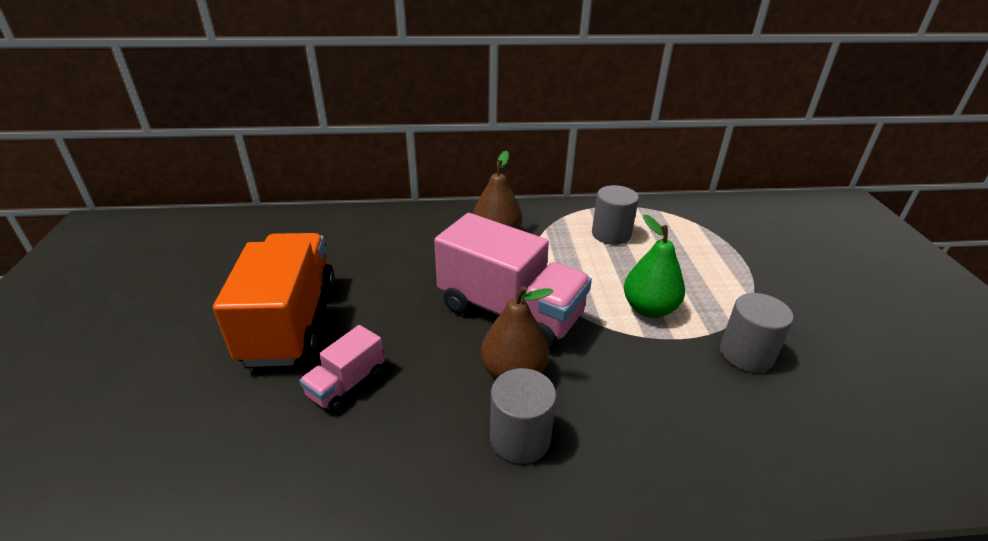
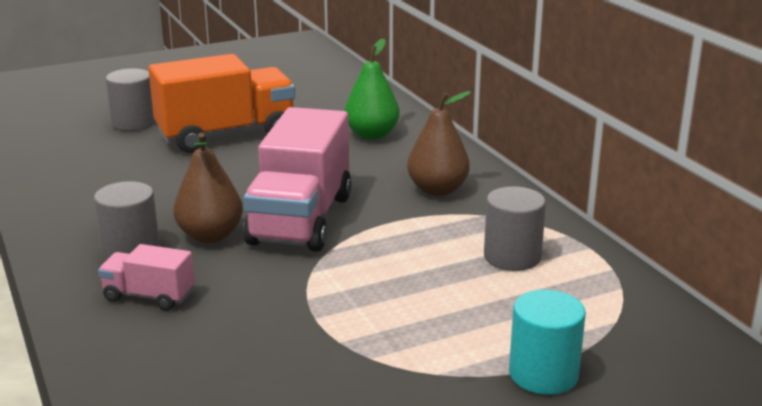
camera: 70 degrees right, 10 degrees down
(346, 384) = (164, 173): pink truck -> pink truck (149, 296)
(649, 309) = (362, 297): green pear -> green pear (372, 135)
(746, 354) = (313, 368): grey cylinder -> grey cylinder (133, 122)
(753, 262) = (543, 374): none -> turquoise cylinder

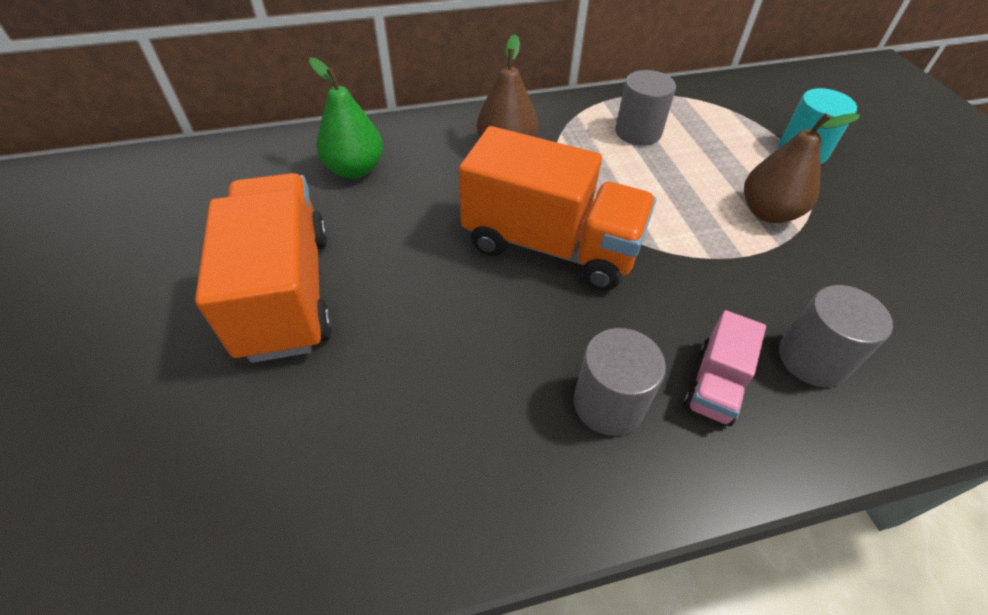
camera: 80 degrees left, 25 degrees up
(133, 122) = (167, 405): grey cylinder -> grey cylinder (812, 359)
(210, 236) = (577, 323): brown pear -> brown pear (768, 212)
(301, 220) = (551, 245): pink truck -> orange truck

